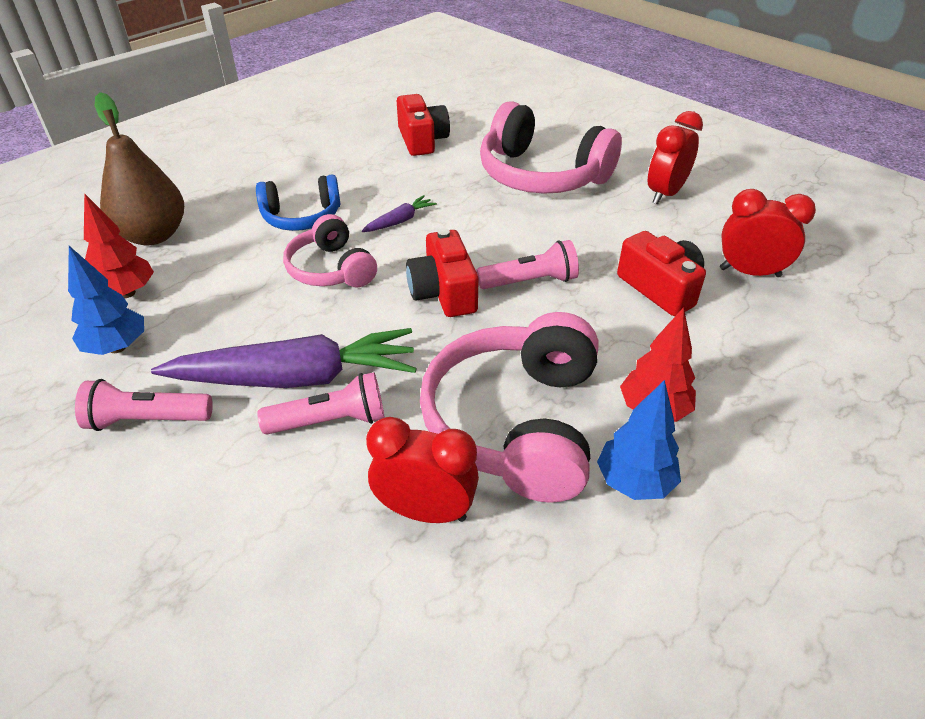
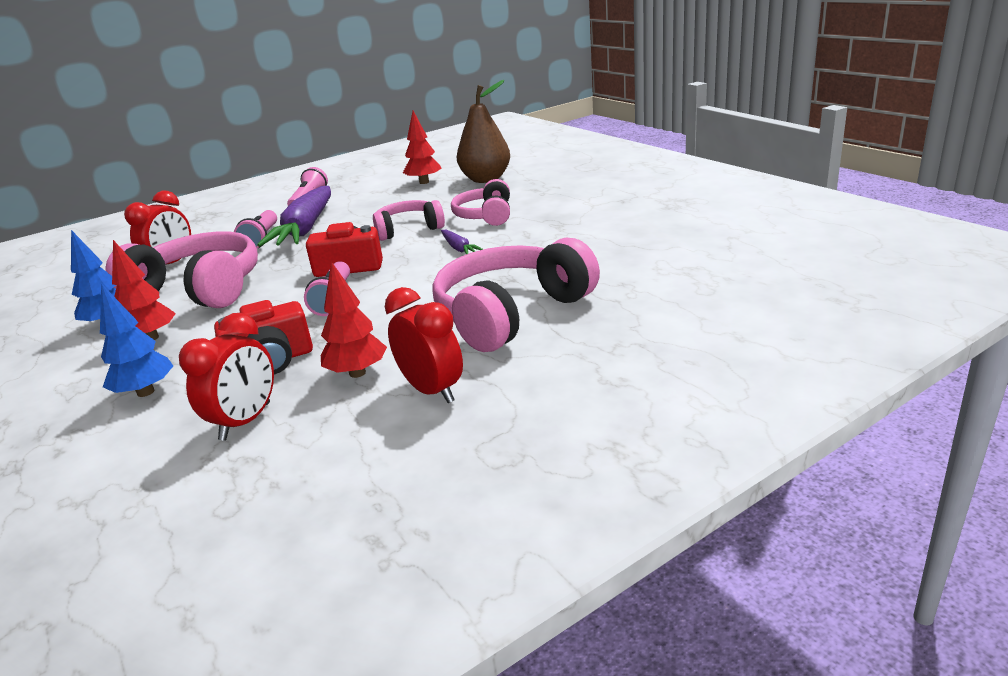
camera: 105 degrees right, 15 degrees down
(117, 347) = (374, 187): blue tree -> blue tree (145, 392)
(302, 217) = (485, 215): blue headphones -> pink headphones
(422, 140) = (611, 253): red camera -> none
(658, 233) = (357, 373): none -> red tree

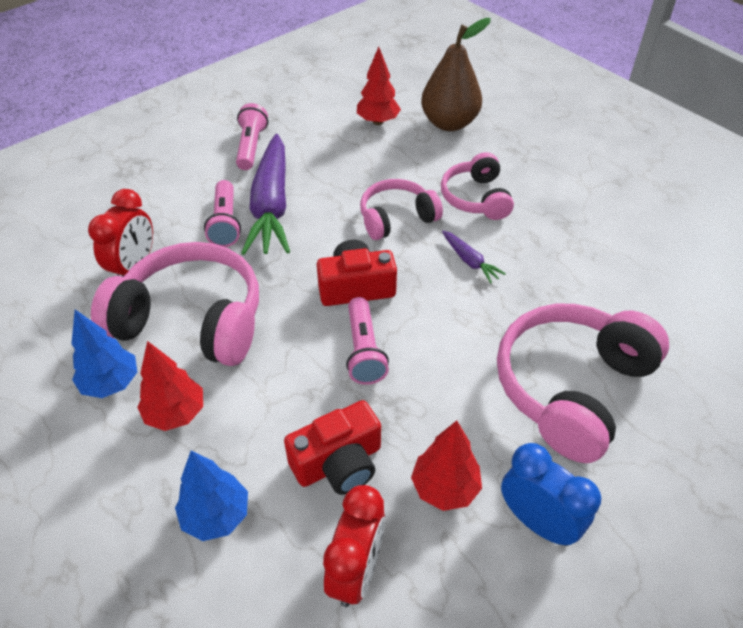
camera: 10 degrees left, 20 degrees up
(432, 390) = (537, 521): red clock -> blue clock

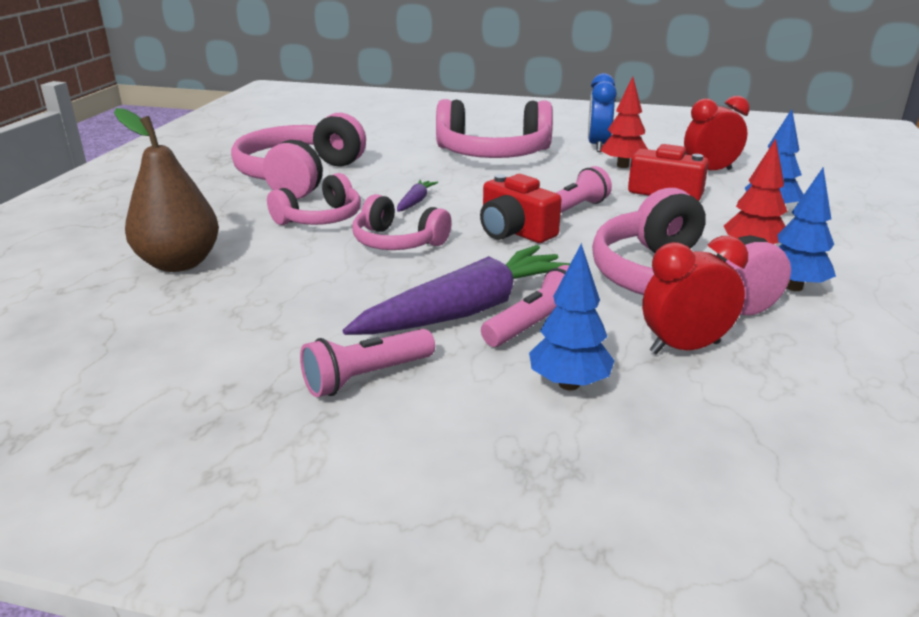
camera: 125 degrees left, 20 degrees down
(166, 204) = (568, 384): none -> blue tree
(378, 121) = (211, 306): red tree -> none
(590, 218) = (299, 176): none -> pink headphones

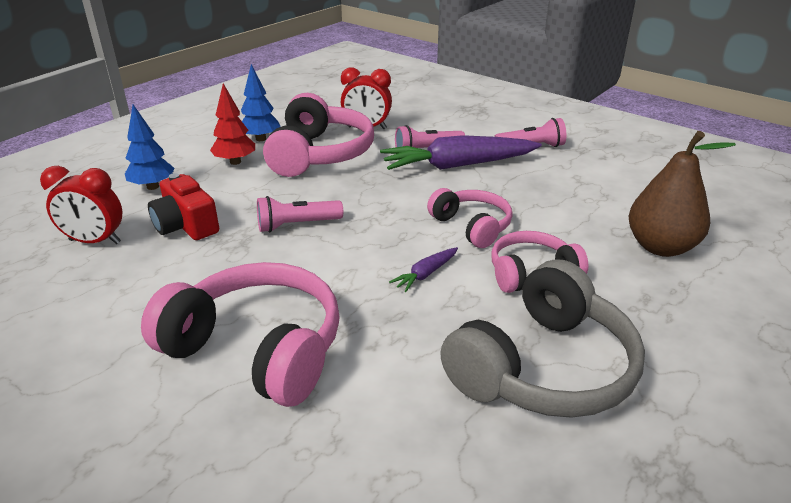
camera: 155 degrees left, 5 degrees up
(299, 176) = (543, 368): pink headphones -> grey headphones
(514, 231) = (370, 214): red camera -> none
(568, 384) = (438, 127): blue tree -> none
(598, 146) = (108, 327): blue clock -> none
(622, 166) = (153, 275): red tree -> none

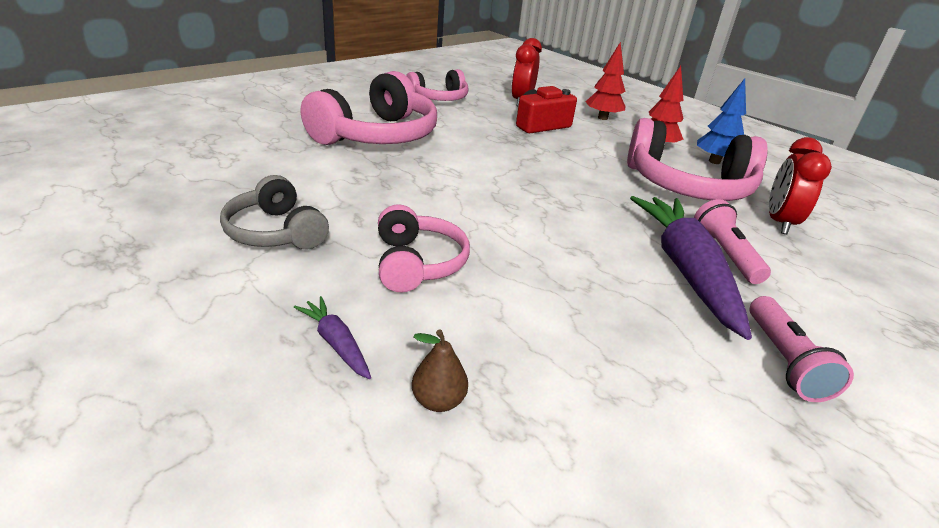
camera: 95 degrees right, 0 degrees up
(153, 187) = (602, 118): blue tree -> red tree
(297, 225) = (536, 161): pink flashlight -> none
(425, 274) = (439, 205): purple carrot -> purple carrot (336, 343)
(472, 226) = (523, 247): pink headphones -> pink headphones (439, 98)
(543, 368) = (275, 232): grey headphones -> grey headphones, size x0.59
(661, 247) = (438, 401): brown pear -> brown pear, size x0.45

